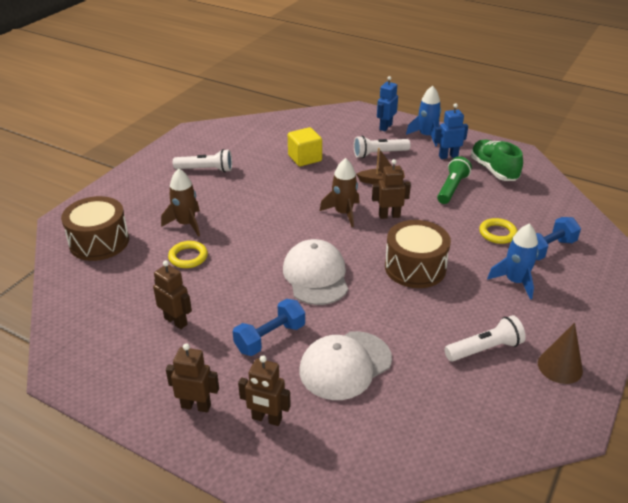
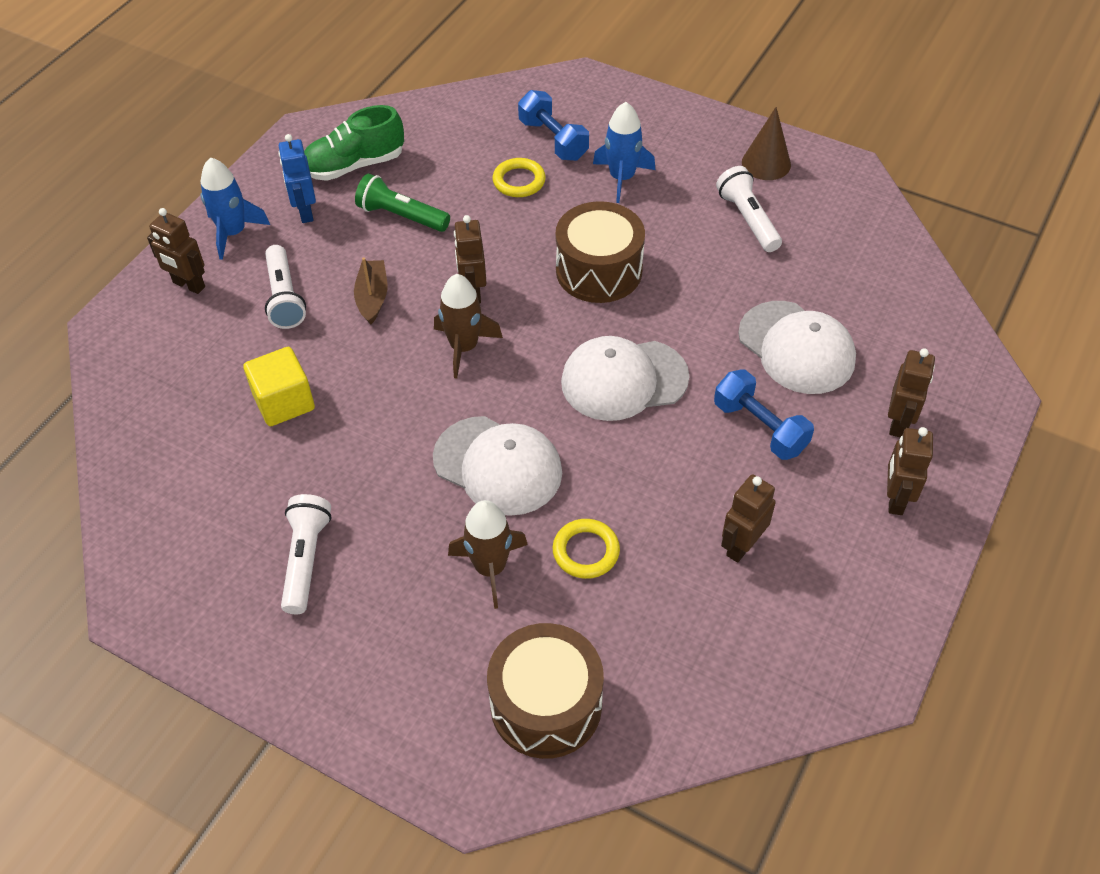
camera: 90 degrees left, 15 degrees up
(254, 226) = (498, 465): none -> white cap
(385, 127) = (189, 285): blue robot -> brown robot

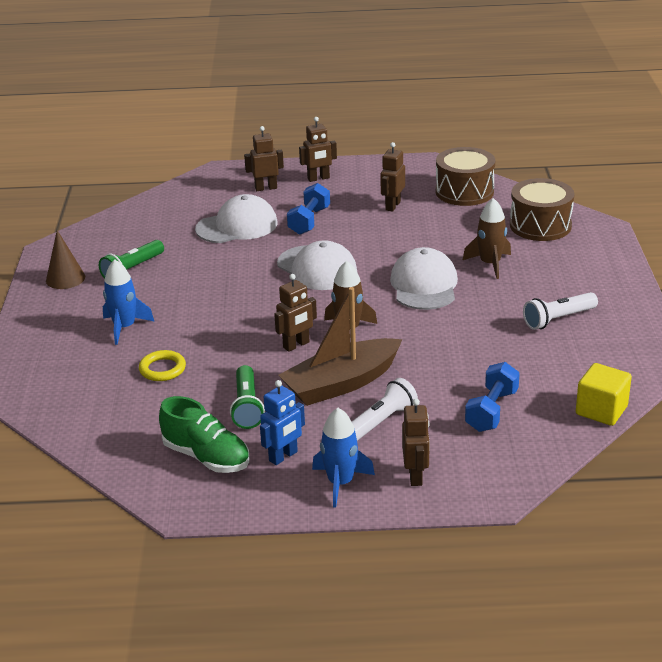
camera: 120 degrees left, 20 degrees down
(284, 402) = (467, 378): yellow cube -> yellow cube (601, 410)
(372, 297) = (341, 383): brown boat -> brown boat, size x1.99
(553, 140) = (100, 371): blue dumbbell -> blue dumbbell (491, 411)
(586, 551) = (446, 242): yellow ring -> none
(599, 270) = (230, 306): brown drum -> brown drum (464, 192)
(741, 546) = (392, 206): brown robot -> brown robot turned 105 degrees clockwise
(748, 219) = (132, 269): white flashlight -> green flashlight
(796, 347) = (237, 226): white cap -> white cap turned 45 degrees clockwise

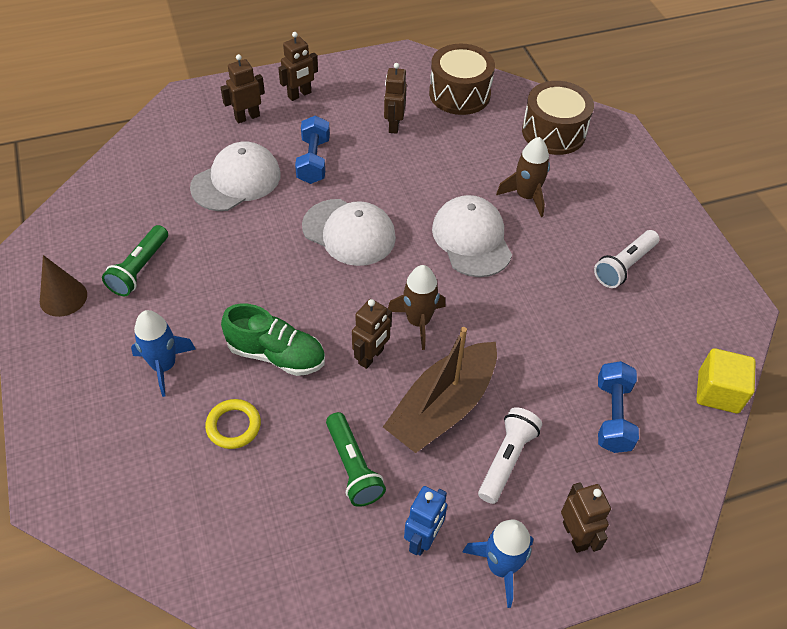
camera: 20 degrees left, 20 degrees up
(206, 457) = (337, 561): green shoe -> green shoe (276, 355)

